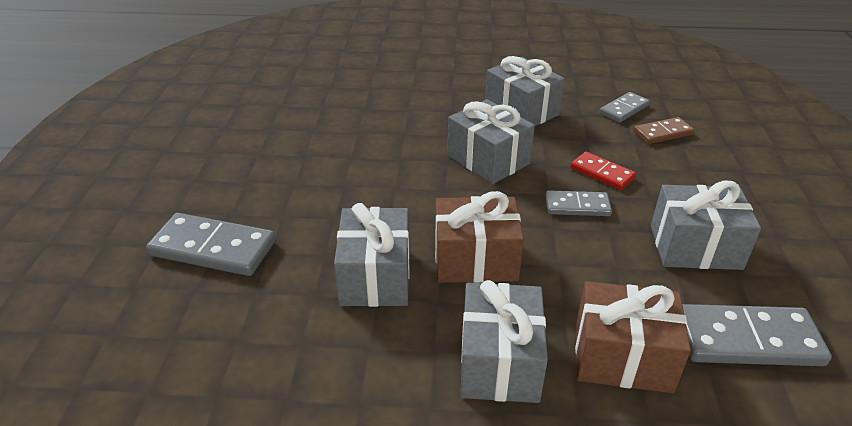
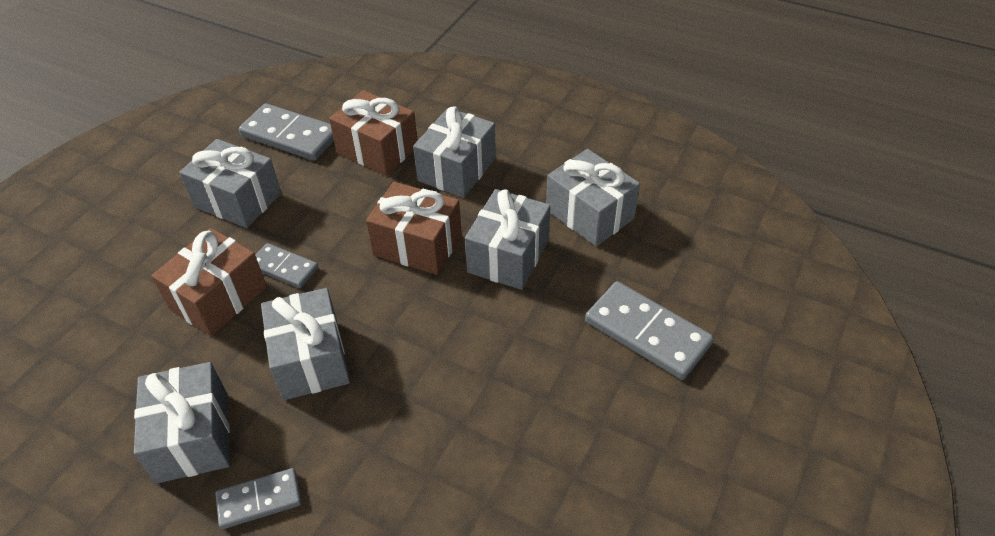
camera: 155 degrees left, 10 degrees up
(300, 353) = (590, 214): none -> grey gift
(602, 173) = (218, 298): red domino -> brown gift
(624, 109) = (74, 389): grey domino -> grey domino (259, 500)
(663, 133) = (88, 331): brown domino -> none

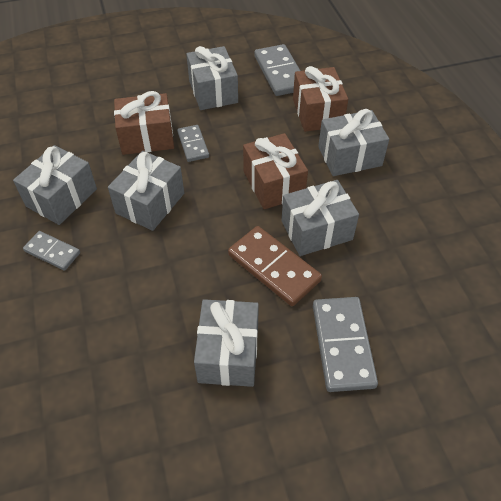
camera: 45 degrees right, 5 degrees up
(512, 319) = (273, 268): none -> brown domino
(590, 214) = (399, 244): grey gift -> grey gift (228, 353)

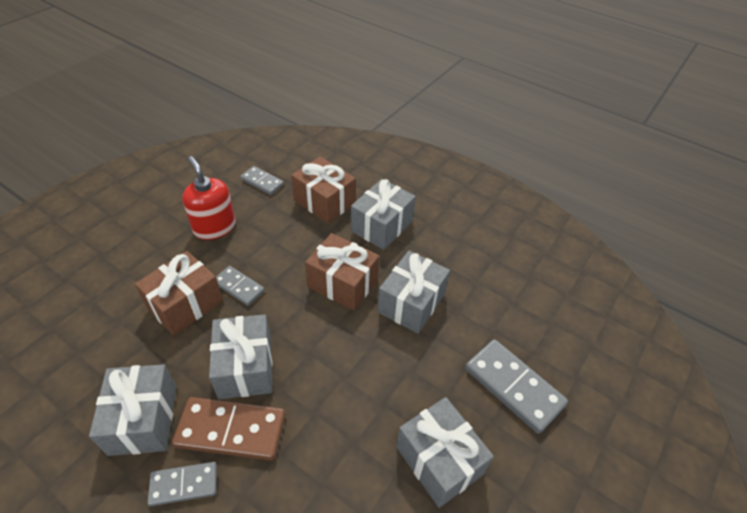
camera: 40 degrees left, 5 degrees down
(213, 91) = (214, 227): grey gift -> red soap dispenser
(273, 268) = (407, 357): brown domino -> brown domino (231, 430)
(280, 73) = (262, 182): grey domino -> grey domino, size x0.59

